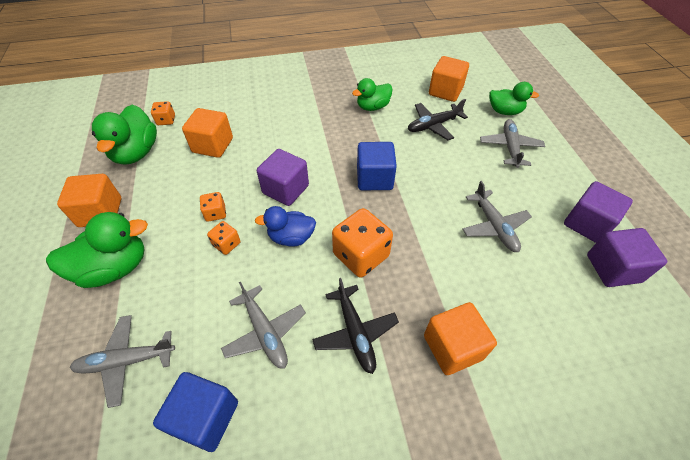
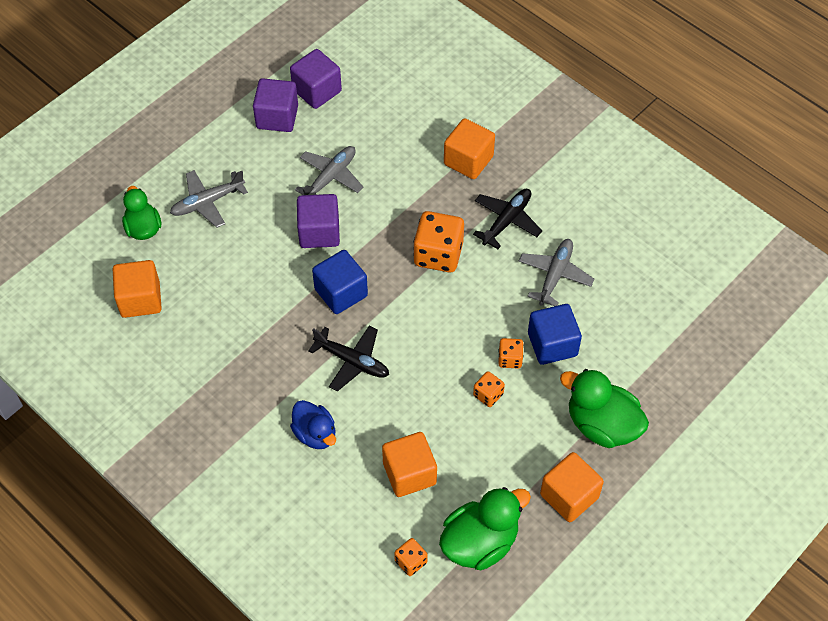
camera: 125 degrees left, 5 degrees up
(126, 361) = (649, 345): grey plane -> none
(206, 417) = (633, 268): blue cube -> blue cube (552, 344)
(285, 189) = (414, 358): purple cube -> purple cube (319, 232)
(291, 237) = (462, 315): blue duck -> blue duck (315, 434)
(372, 107) = (225, 357): green duck -> none
(433, 125) = (217, 282): black plane -> black plane (352, 361)

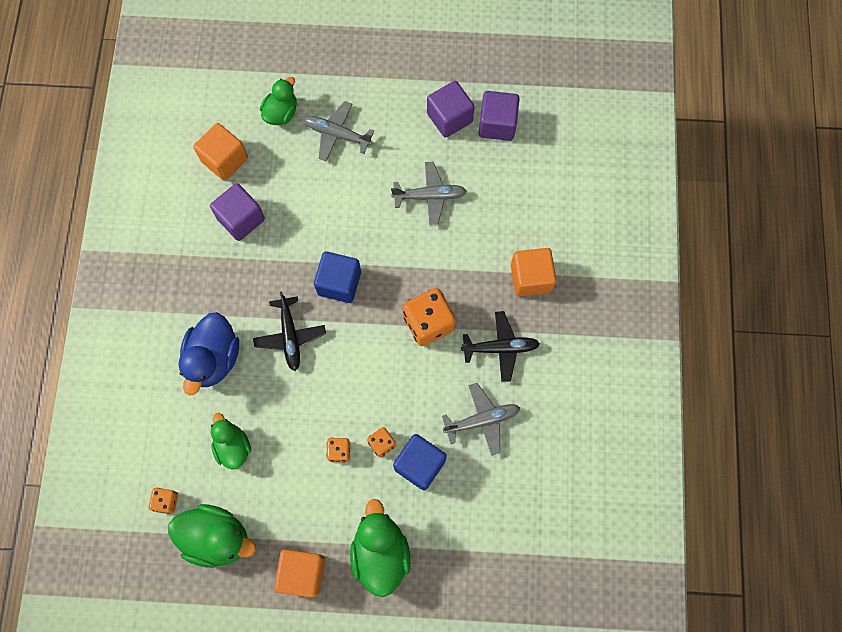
camera: 50 degrees right, 15 degrees up
(315, 434) = (213, 359): blue duck -> blue duck, size x1.54
(319, 232) = (376, 227): purple cube -> purple cube (241, 219)
(409, 473) = (233, 446): orange cube -> green duck

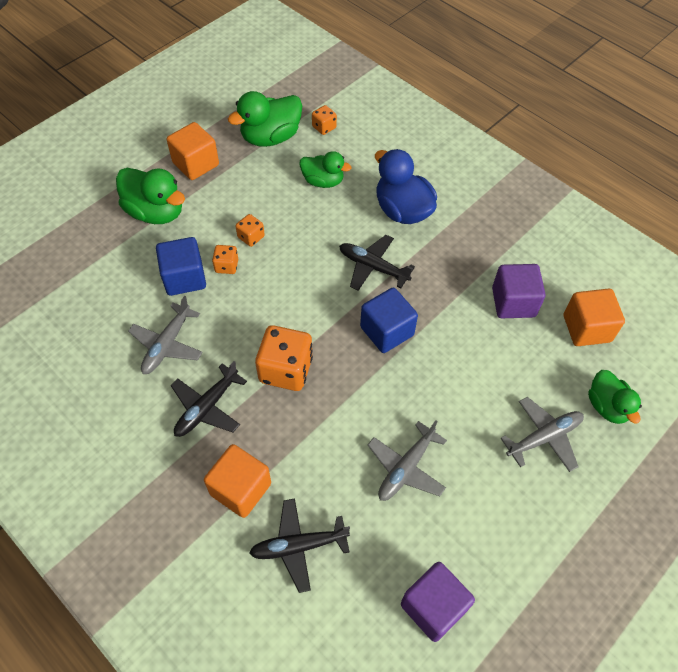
camera: 130 degrees right, 15 degrees down
(449, 118) = (481, 561): purple cube -> none
(531, 217) = (298, 546): none -> black plane

